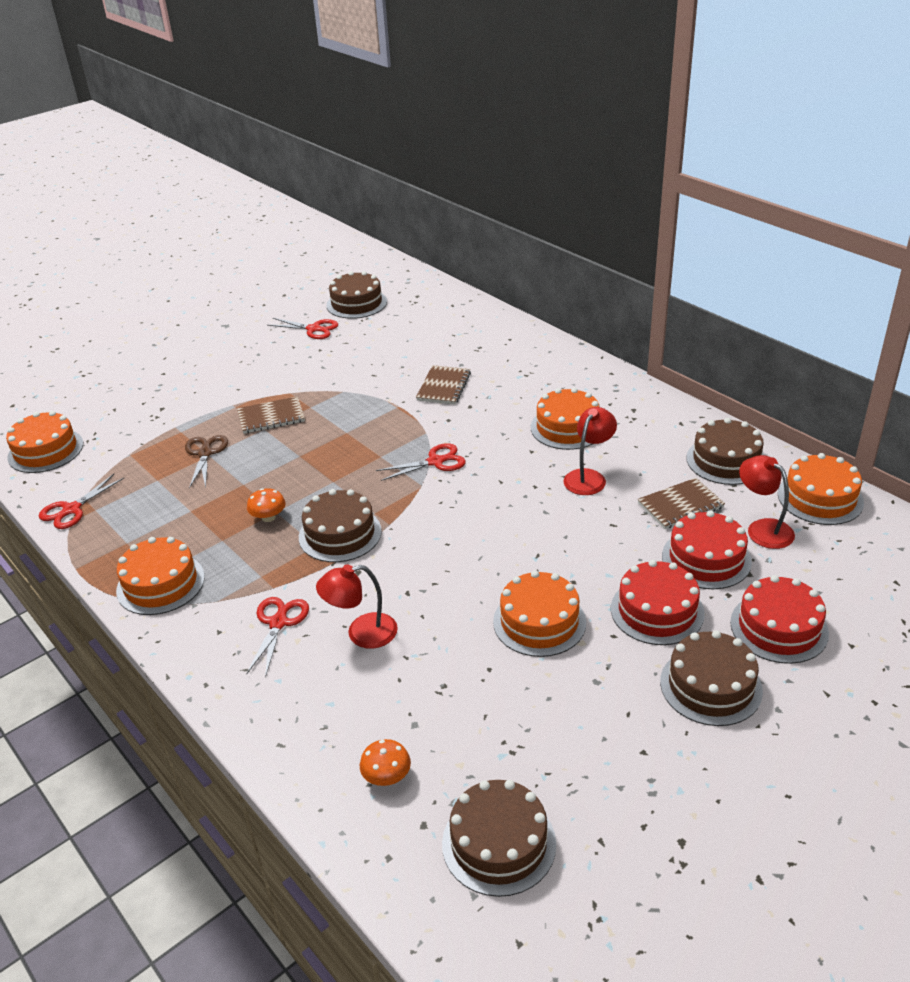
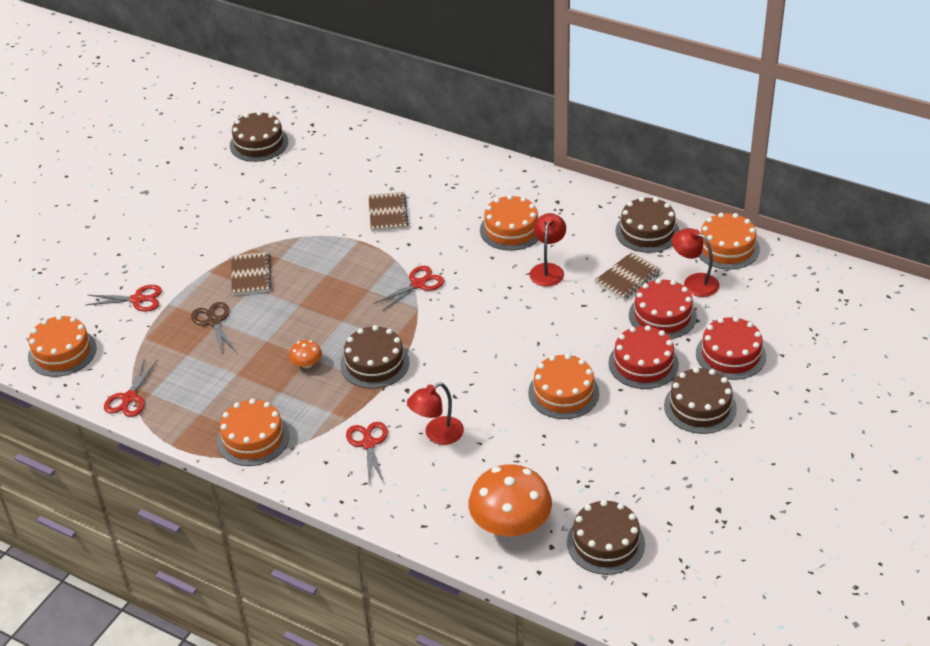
camera: 20 degrees left, 5 degrees up
(271, 417) = (251, 275): brown notebook -> brown notebook turned 60 degrees counterclockwise
(313, 329) = (234, 179): red scissors -> red scissors (137, 299)
(387, 776) = (510, 524): orange mushroom -> orange mushroom, size x2.26

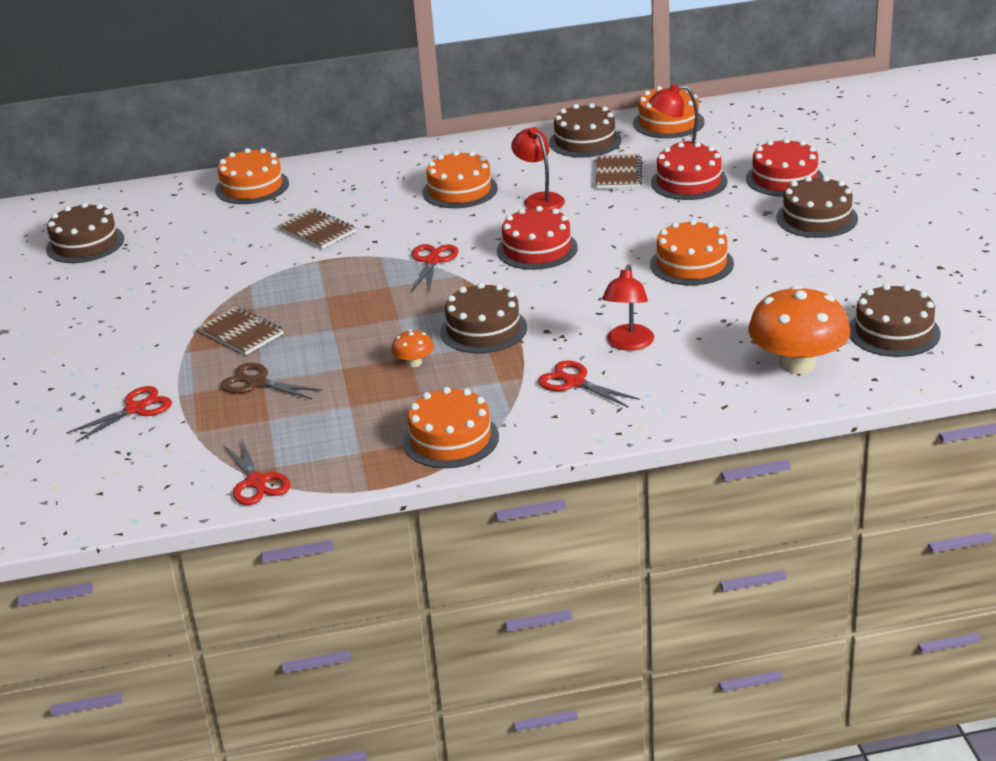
camera: 40 degrees left, 10 degrees down
(62, 352) = (109, 490): orange cake -> orange cake (252, 187)
(643, 363) = (725, 216): red cake -> red cake (537, 249)

